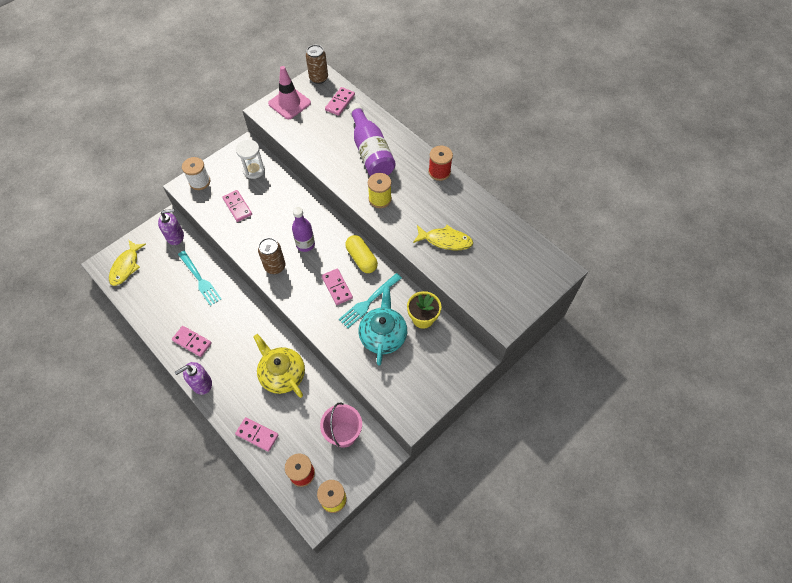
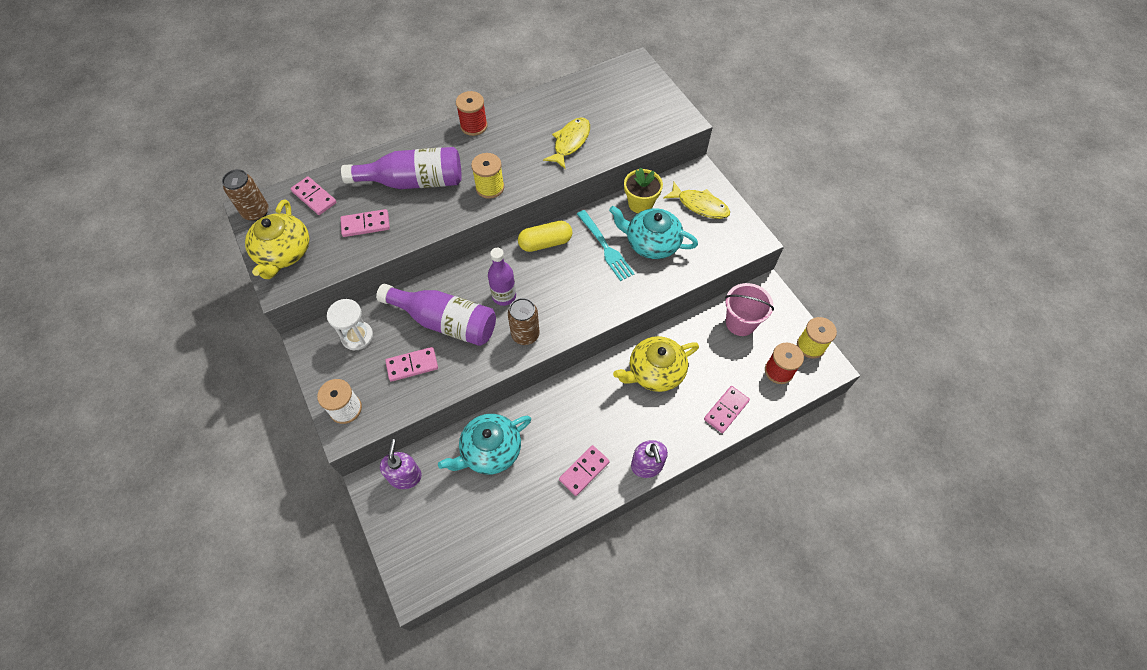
camera: 75 degrees left, 0 degrees up
(126, 266) = (432, 552): yellow fish -> yellow fish (700, 205)
(200, 279) = (490, 450): turquoise fork -> turquoise teapot
(275, 215) = (445, 322): none -> purple bottle
(289, 103) = (284, 253): pink traffic cone -> yellow teapot
(337, 287) = (577, 274): pink domino -> pink domino (365, 225)

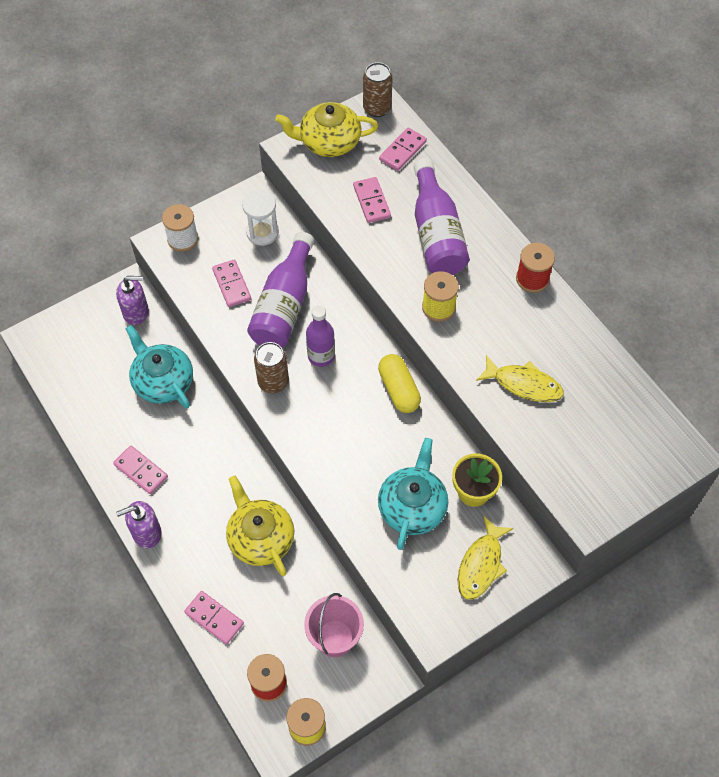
camera: 85 degrees right, 0 degrees up
(605, 247) = (400, 454): turquoise fork -> none

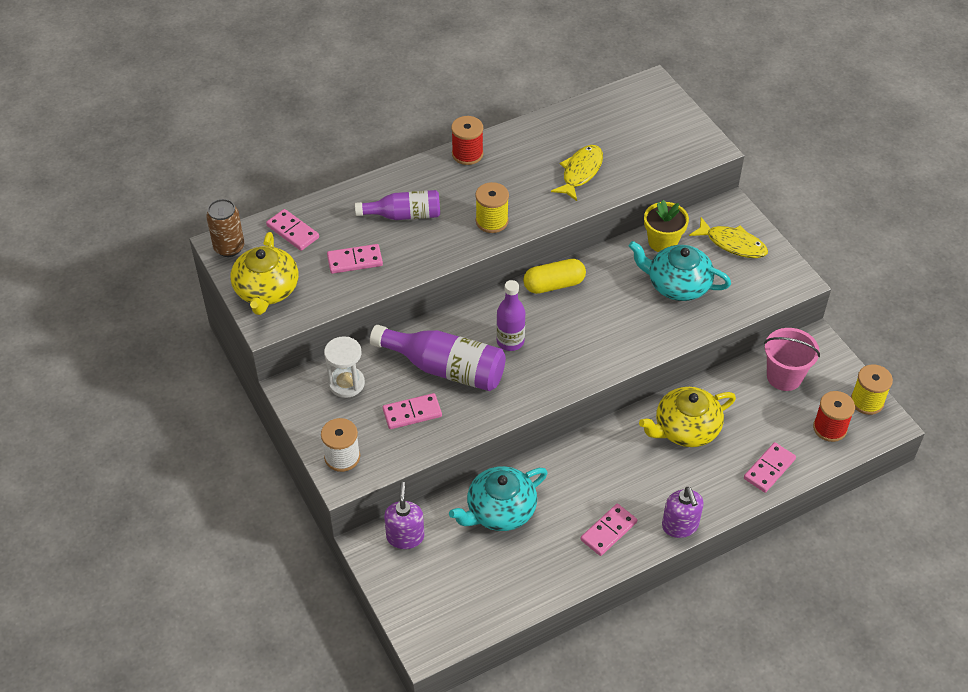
camera: 85 degrees left, 10 degrees down
(273, 382) = (537, 381): brown can -> none
(436, 233) = (404, 215): purple bottle -> purple bottle, size x0.65

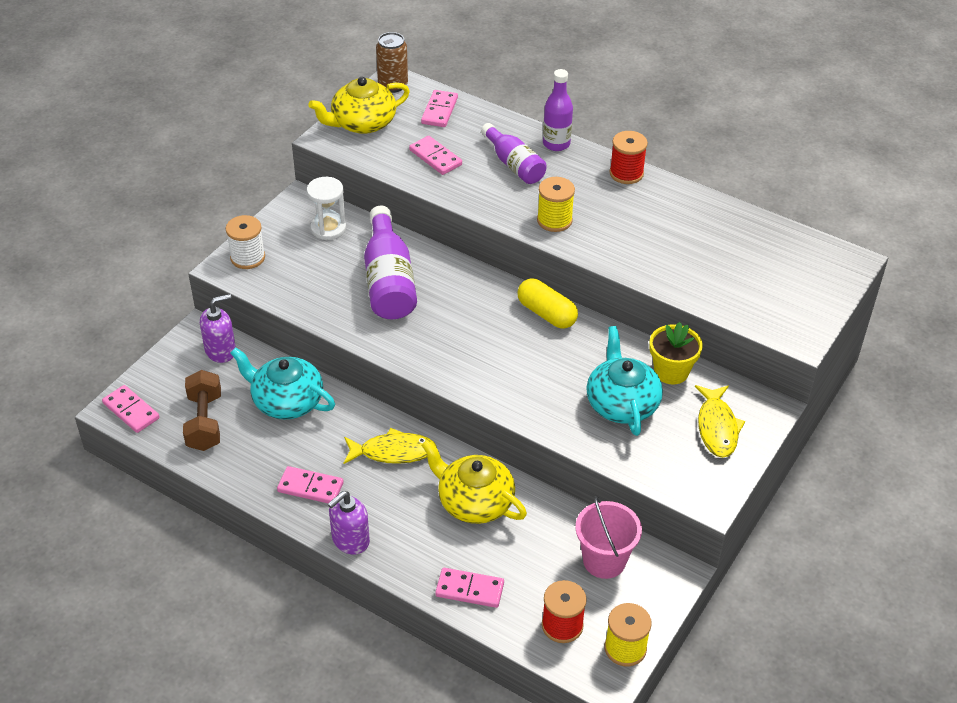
camera: 60 degrees right, 5 degrees down
(412, 413) = (323, 280): pink domino -> pink domino (131, 411)
(487, 581) = (204, 422): none -> brown dumbbell
(510, 341) = (452, 310): purple bottle -> purple bottle (556, 144)
(580, 172) = (673, 255): yellow fish -> yellow fish (393, 452)

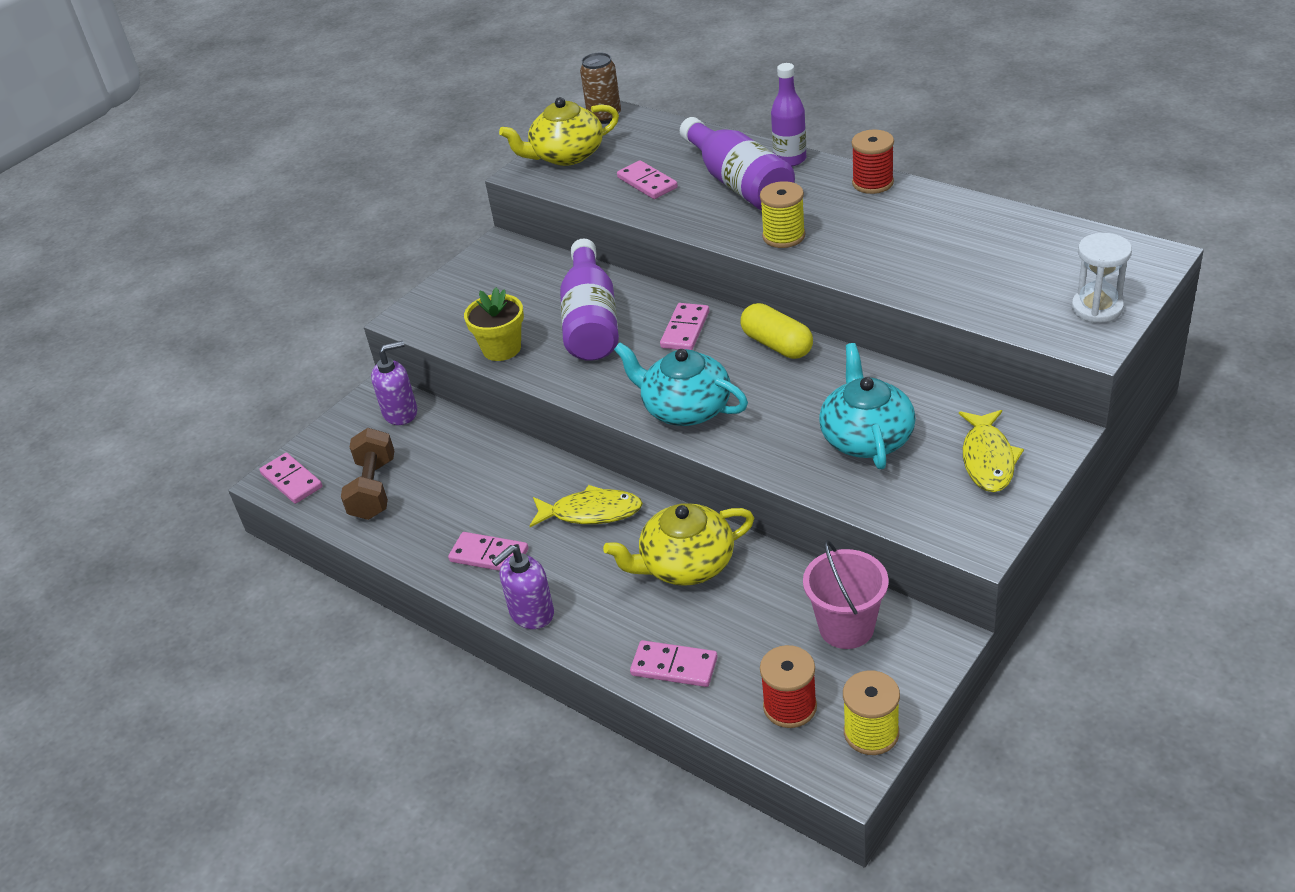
camera: 10 degrees right, 5 degrees down
(247, 257) = (432, 307): white spool -> none
(286, 401) = (470, 462): turquoise teapot -> turquoise teapot (685, 408)
(328, 228) = (526, 272): white hourglass -> white hourglass (1097, 308)
(439, 111) = (655, 137): pink domino -> pink domino (685, 330)
(474, 502) = (686, 564): yellow teapot -> yellow teapot turned 60 degrees counterclockwise
(514, 164) = (738, 183): purple bottle -> purple bottle, size x1.54
(671, 371) = (929, 399): yellow flower pot -> yellow flower pot (501, 349)

